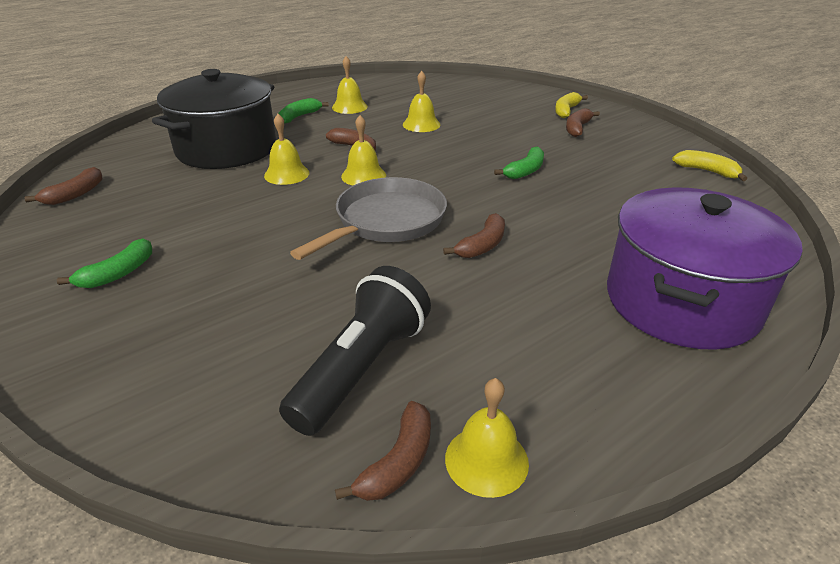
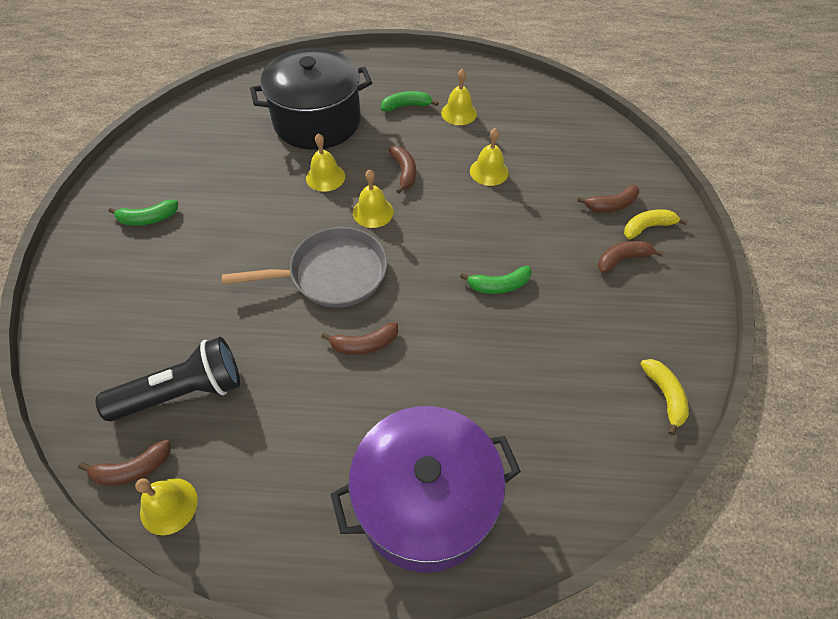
camera: 40 degrees right, 20 degrees up
(75, 194) = (190, 122): brown banana -> brown banana (611, 205)

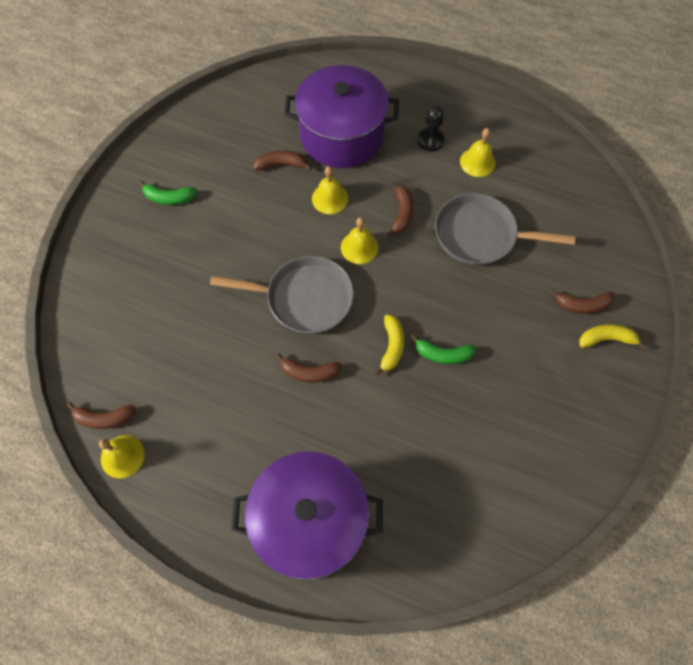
camera: 20 degrees right, 10 degrees up
(183, 392) = (156, 367): black flashlight -> none
(317, 121) = (342, 135): black pot -> purple pot
(406, 106) = (430, 140): green banana -> black pawn
(489, 171) = (480, 235): yellow bell -> grey pan
(622, 259) = (566, 364): brown banana -> brown banana (281, 165)
(664, 396) = (543, 503): yellow banana -> yellow banana (392, 346)

